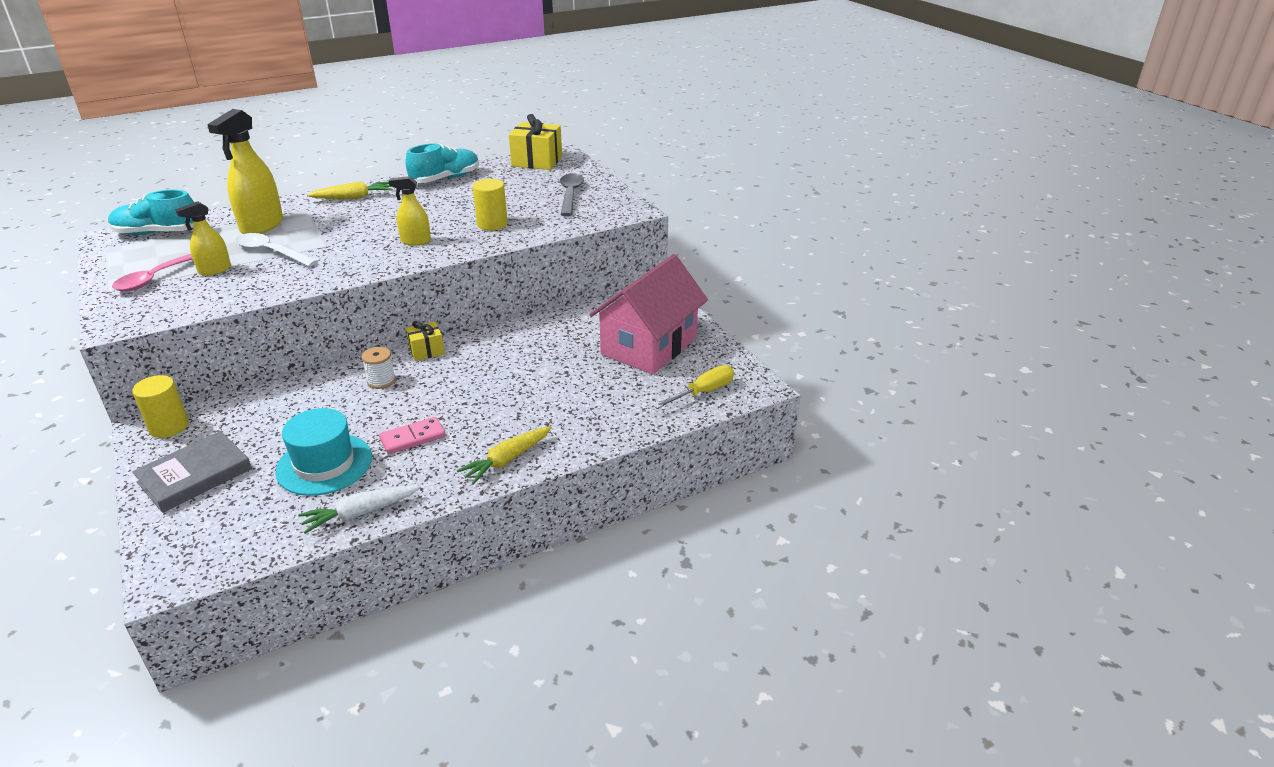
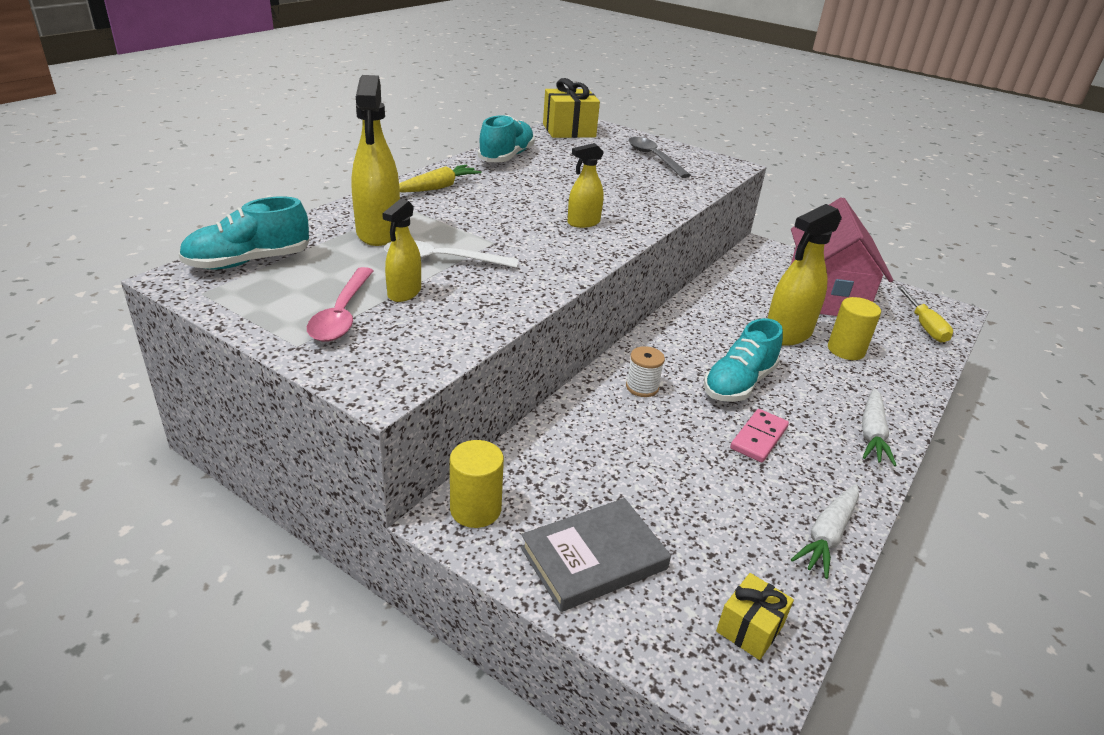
camera: 30 degrees left, 0 degrees up
(195, 475) = (594, 558): grey book -> grey book turned 45 degrees clockwise
(324, 464) = (715, 495): turquoise hat -> none
(426, 351) = (641, 344): yellow gift -> yellow gift (749, 628)
(458, 397) = (738, 383): none -> turquoise shoe
(492, 224) = (629, 195): yellow cylinder -> yellow cylinder (846, 350)
(507, 460) = (872, 433): yellow carrot -> white carrot
(559, 370) = (787, 334): none -> yellow spray bottle
(703, 392) = (924, 326): yellow screwdriver -> yellow screwdriver turned 150 degrees clockwise

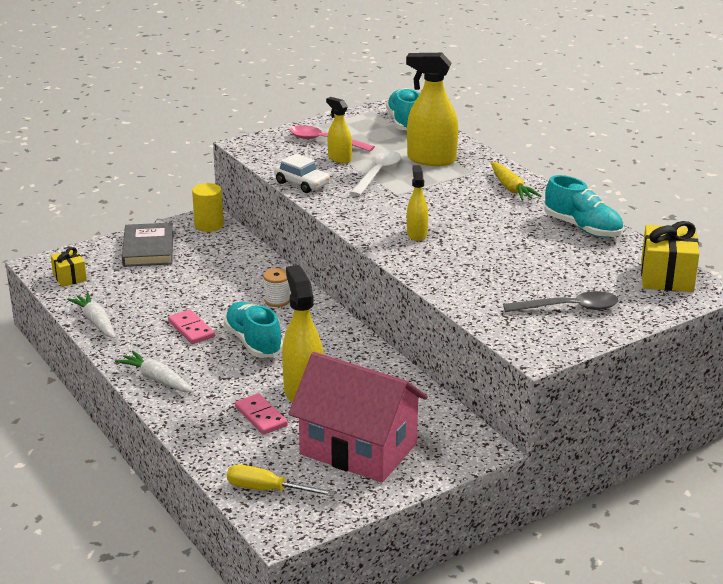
camera: 115 degrees right, 5 degrees down
(504, 308) = (302, 183): none -> white car
(846, 350) = (261, 416): yellow cylinder -> pink domino

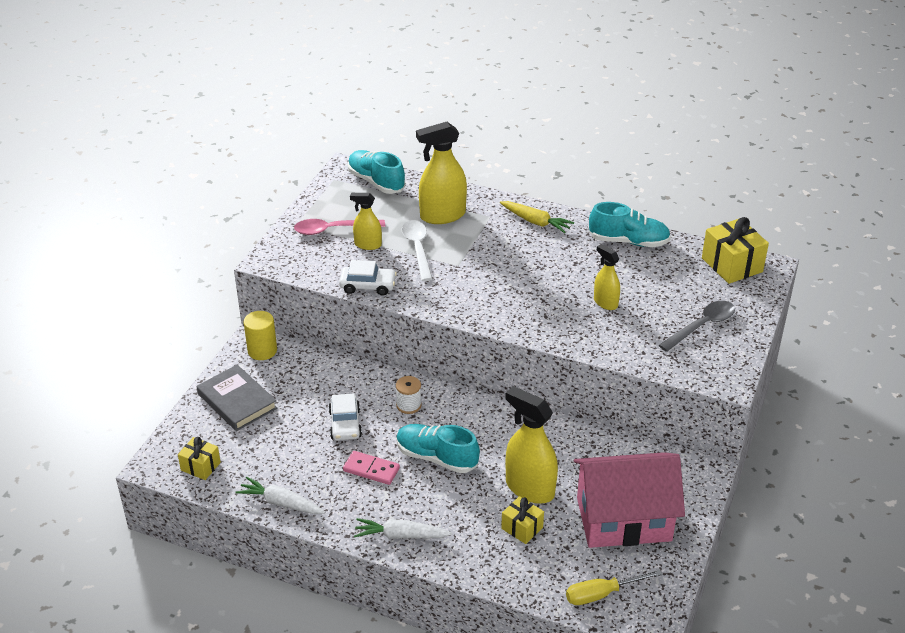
camera: 35 degrees left, 10 degrees up
(210, 293) = (345, 424): none -> white car
(261, 416) = (522, 528): pink domino -> yellow gift
(417, 234) = (518, 301): yellow spray bottle -> yellow spray bottle (605, 302)

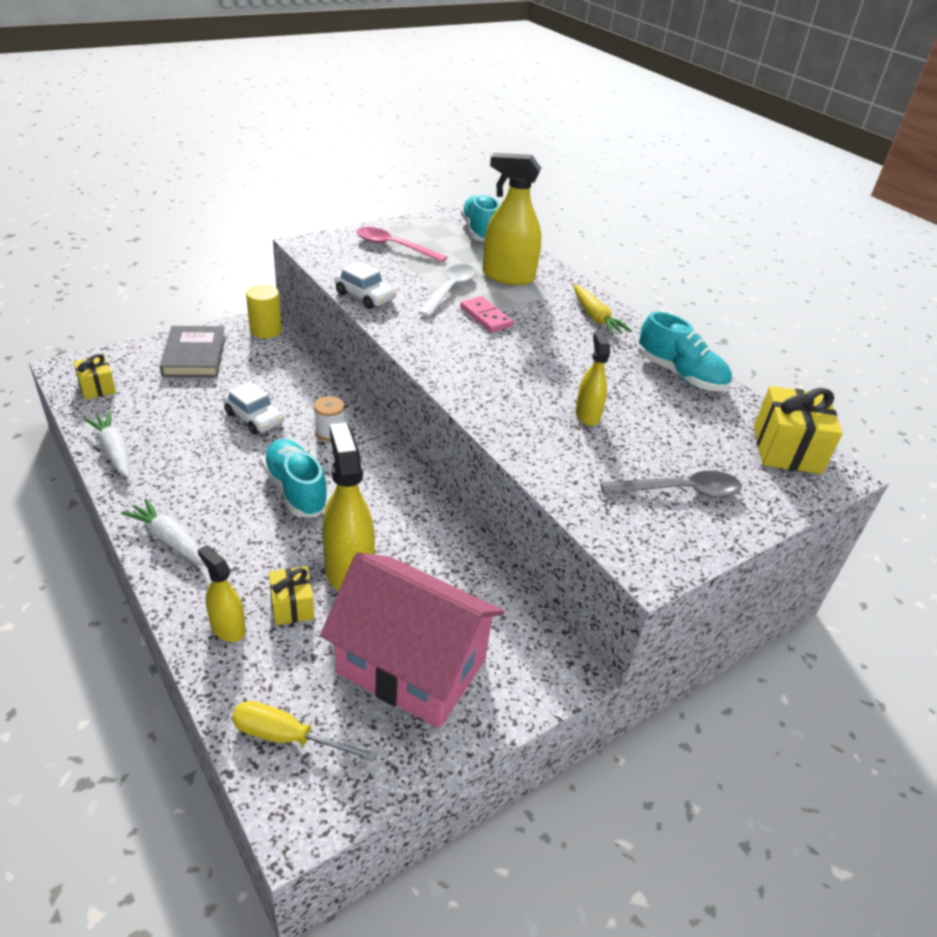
camera: 30 degrees right, 0 degrees up
(345, 424) = (254, 418): white car -> white car turned 75 degrees counterclockwise
(367, 245) = (408, 268): yellow spray bottle -> yellow spray bottle (228, 627)
(371, 470) = (225, 467): pink domino -> pink domino (486, 317)

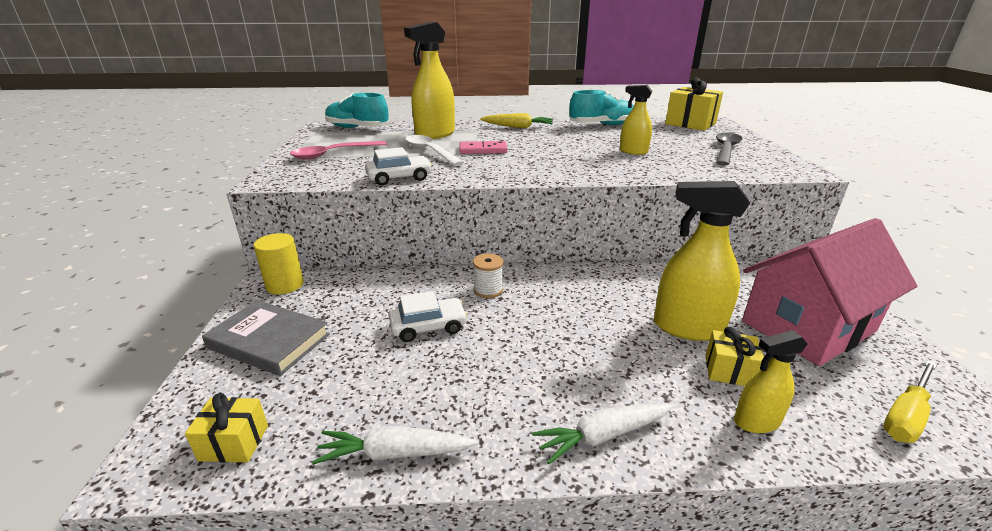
camera: 55 degrees left, 10 degrees down
(296, 490) = (561, 328): turquoise shoe -> none

